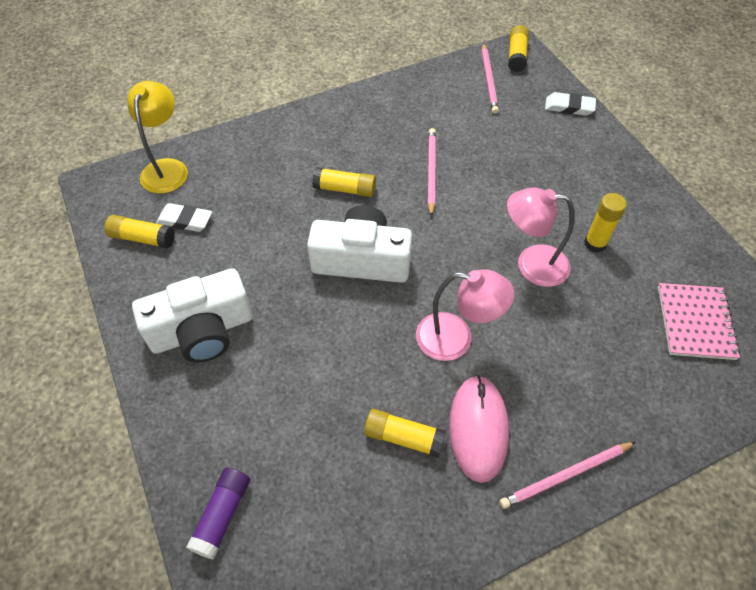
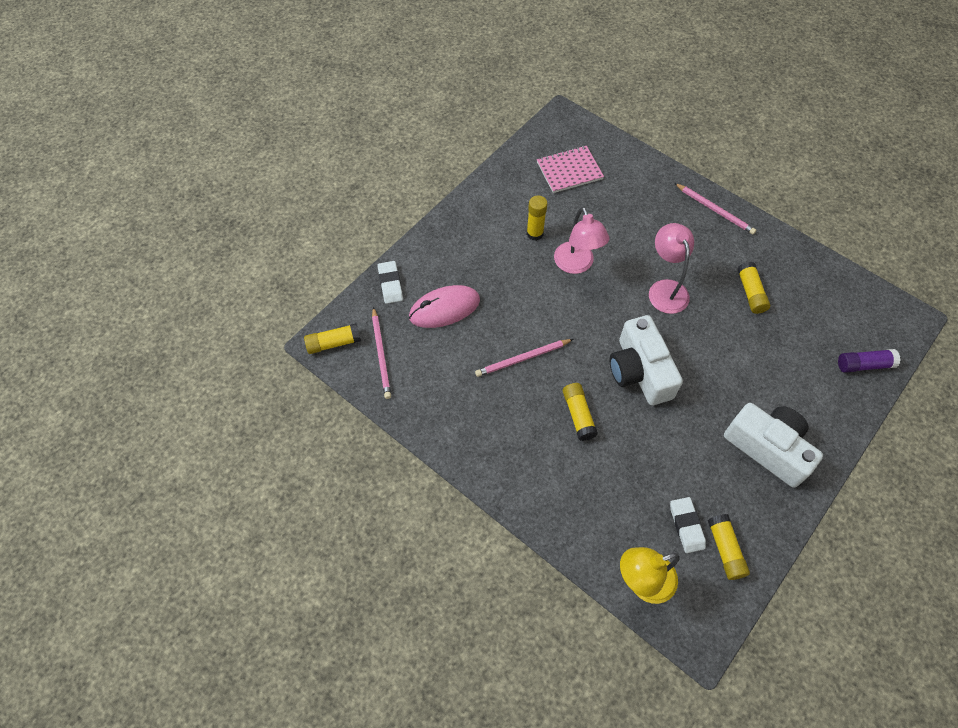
camera: 115 degrees left, 5 degrees up
(478, 429) = (717, 257): pink mouse -> pink mouse (444, 308)
(489, 80) = (381, 354): pink pencil -> pink pencil turned 105 degrees clockwise

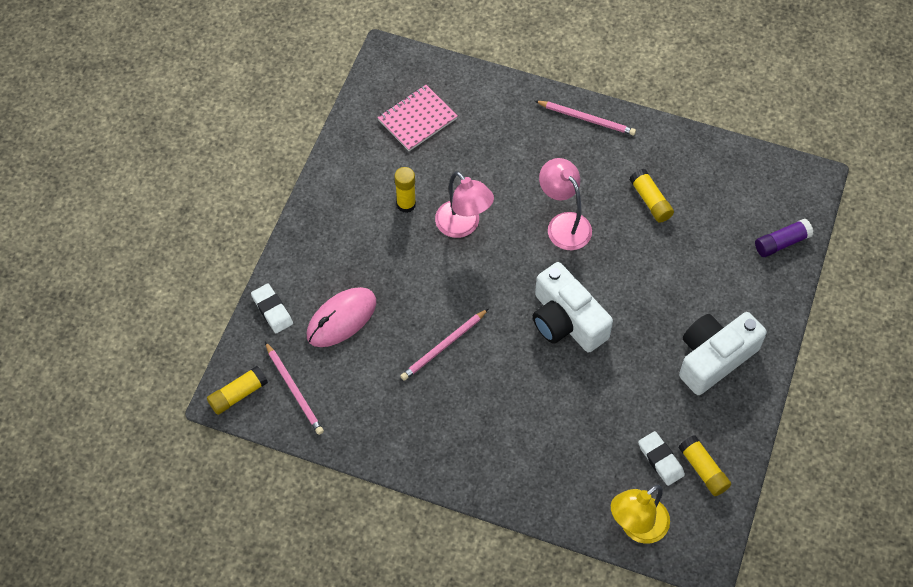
camera: 20 degrees left, 0 degrees up
(578, 415) = (521, 386): yellow glue stick -> none
(768, 448) = (714, 358): white camera -> white camera turned 60 degrees counterclockwise

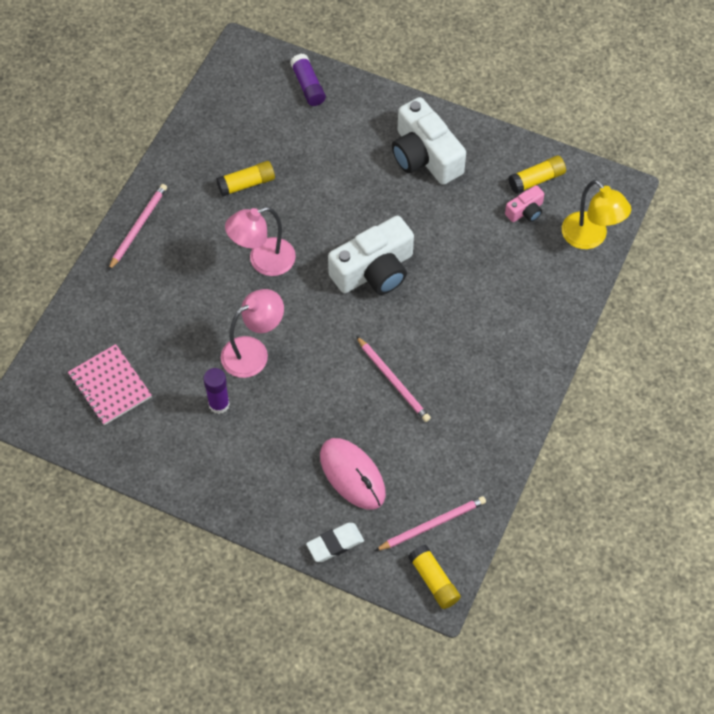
camera: 85 degrees left, 0 degrees up
(406, 204) = (219, 404): yellow glue stick -> purple glue stick
(660, 460) = (525, 211): white eraser -> pink camera

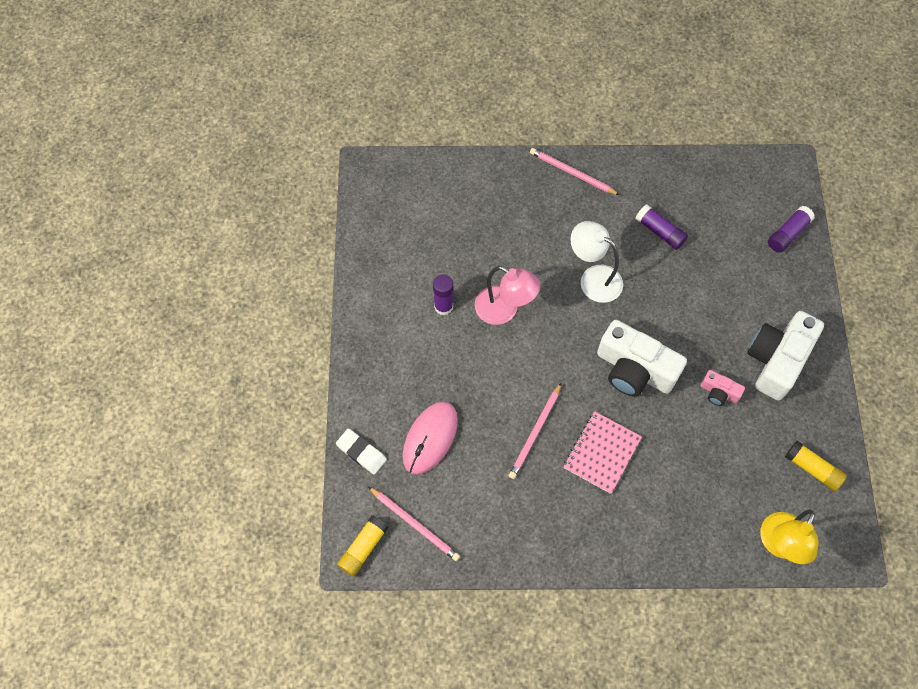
camera: 65 degrees right, 5 degrees up
(110, 386) = (420, 221): pink notebook -> pink notebook (602, 453)
(138, 227) = (572, 173): pink pencil -> pink pencil turned 150 degrees counterclockwise
(246, 184) = (660, 231): yellow glue stick -> purple glue stick
(263, 261) = (593, 278): pink lamp -> white lamp
(525, 211) = (772, 473): pink camera -> pink camera (719, 392)

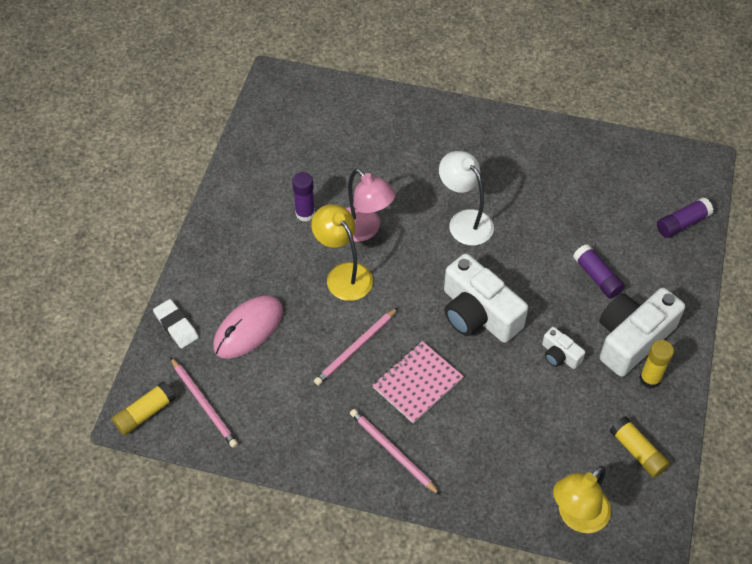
camera: 15 degrees right, 10 degrees down
(500, 361) = (343, 274): none -> yellow lamp
(572, 173) = (476, 122): pink pencil -> pink pencil (392, 451)
(660, 231) = (547, 193): purple glue stick -> purple glue stick (597, 277)
(719, 392) = (559, 355): pink camera -> white camera
(803, 395) = (650, 379): none -> yellow glue stick

